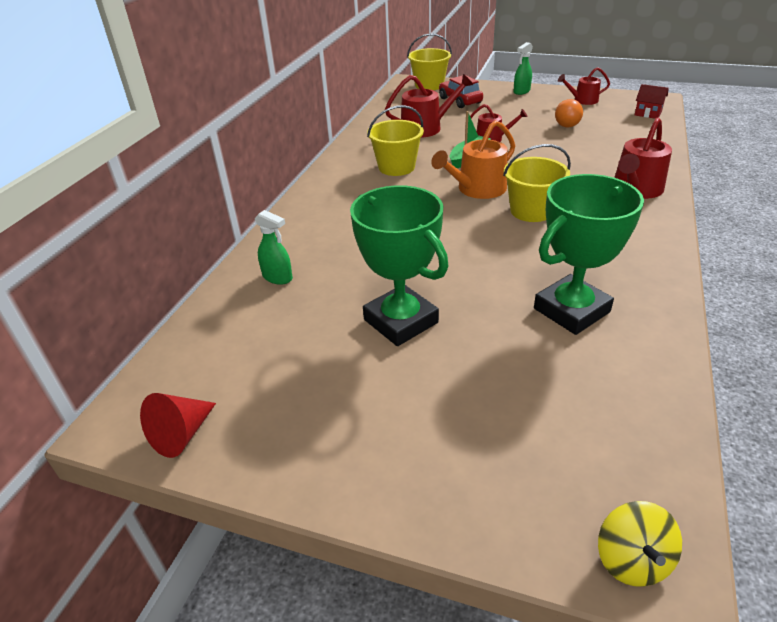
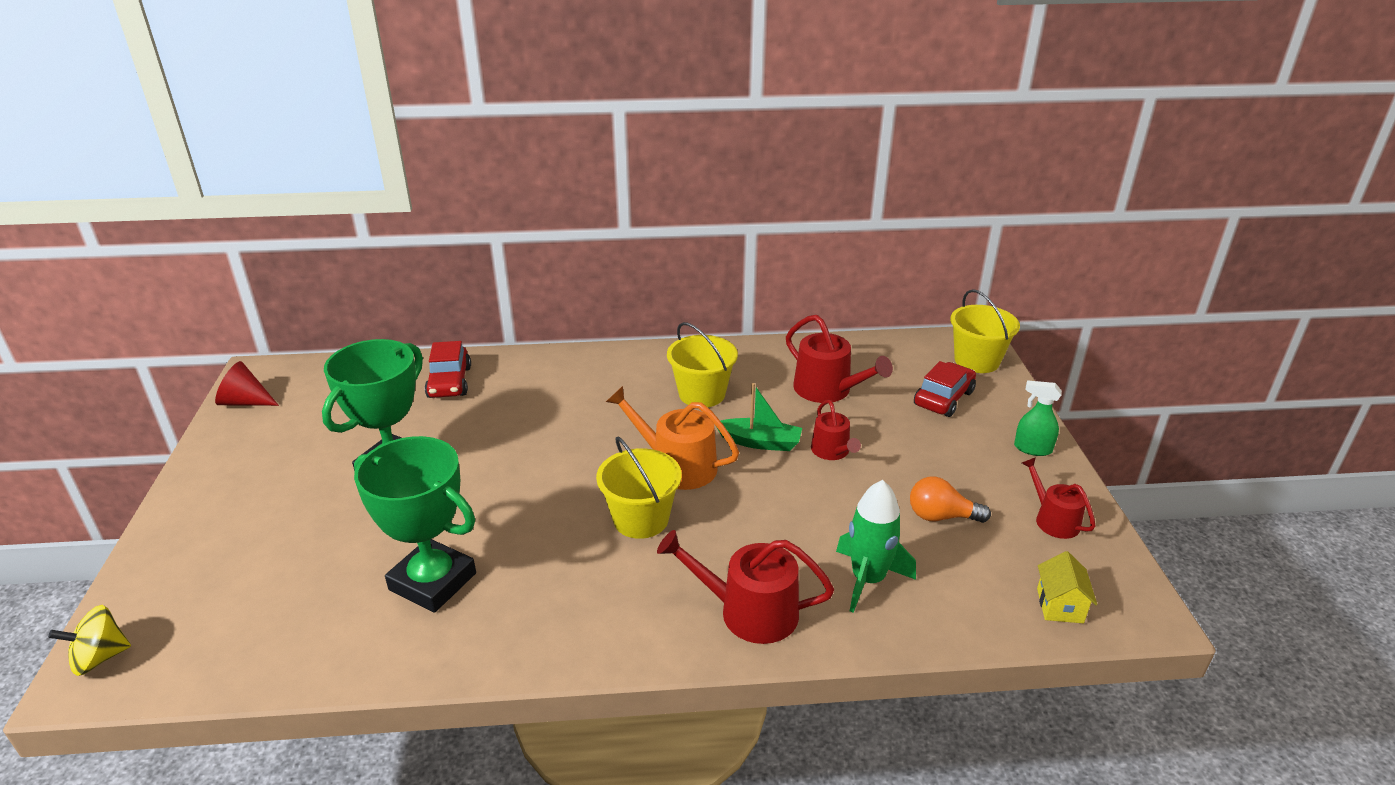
camera: 65 degrees right, 5 degrees down
(278, 277) = (449, 382): green spray bottle -> red car
(616, 152) = (868, 579): none -> green rocket
(648, 113) = (1060, 605): red house -> yellow house

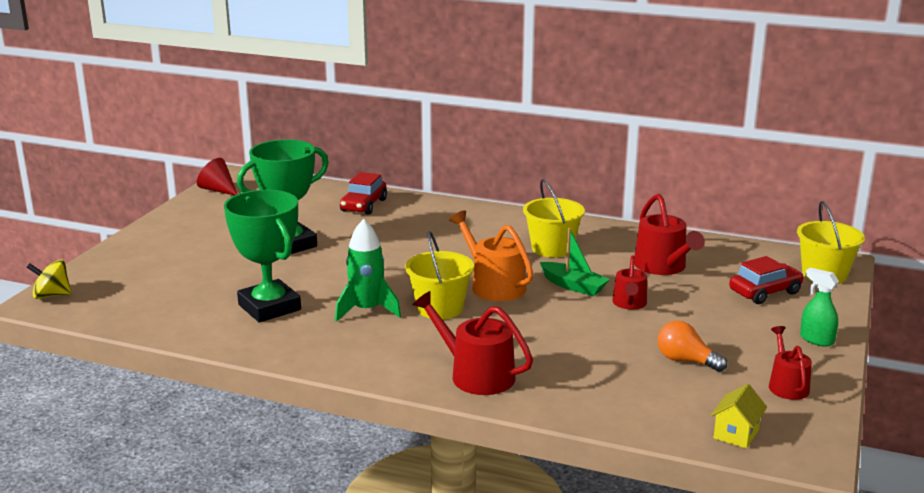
camera: 25 degrees right, 10 degrees down
(868, 579) = (586, 380): green rocket -> green rocket (367, 310)

